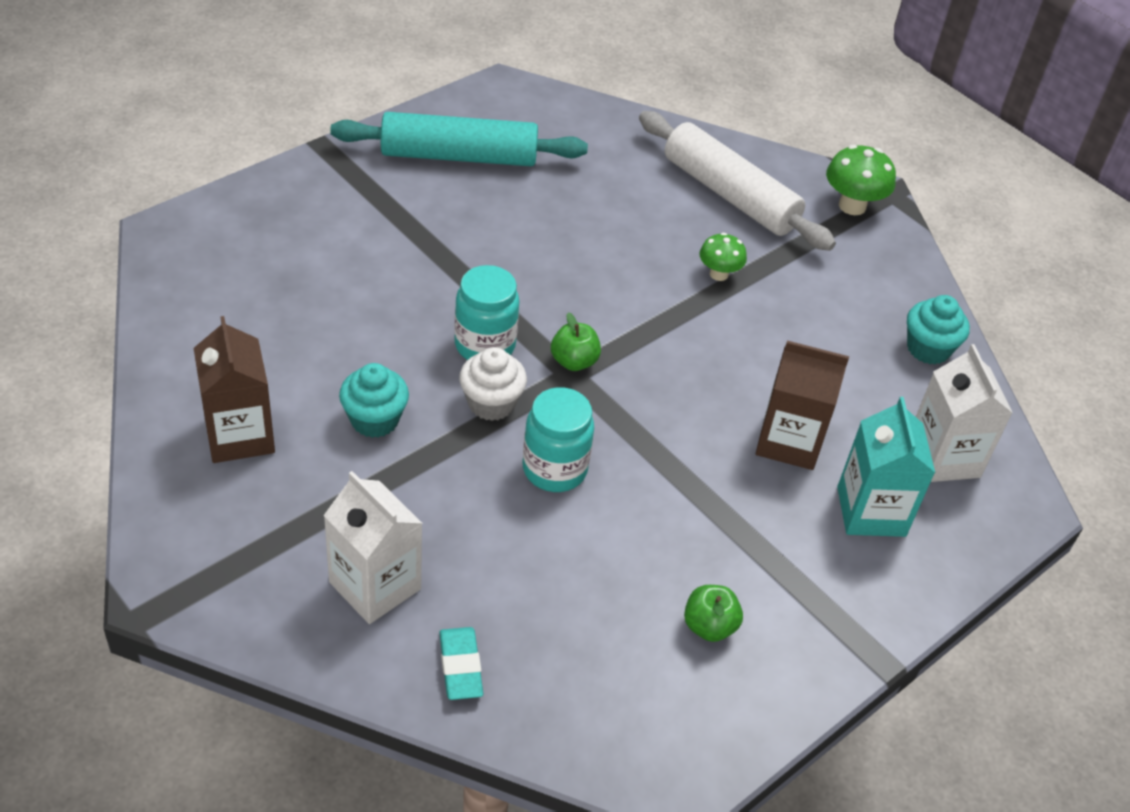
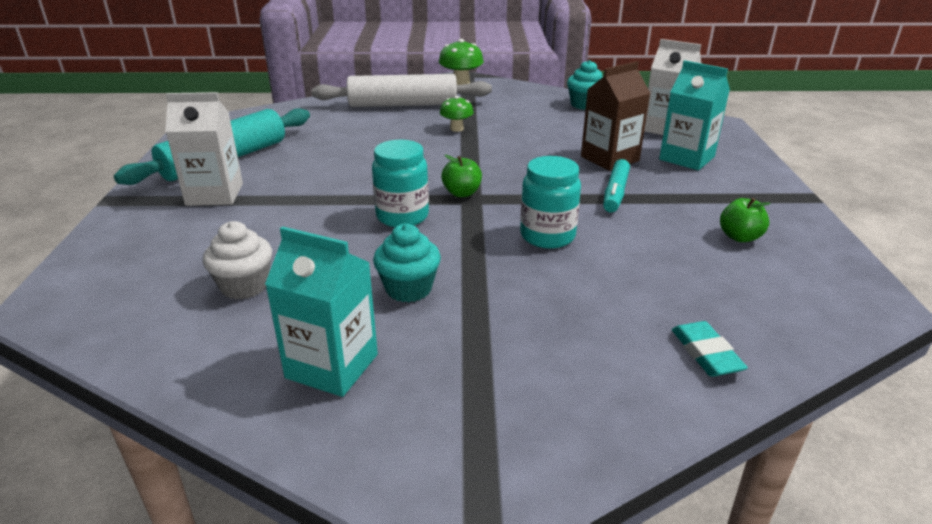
camera: 45 degrees left, 15 degrees down
(239, 435) = (332, 366): brown carton -> turquoise carton
(375, 585) = (582, 362): white carton -> white carton (215, 194)
(460, 666) = (706, 353): turquoise eraser -> turquoise eraser turned 45 degrees clockwise
(491, 403) = (458, 235): white cupcake -> white cupcake (244, 286)
(704, 482) = (615, 193): none -> turquoise marker

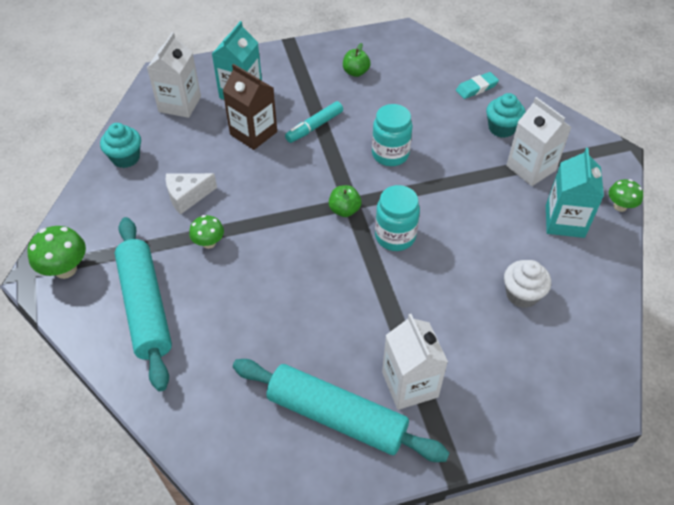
camera: 105 degrees left, 20 degrees up
(317, 455) = (620, 206): none -> green mushroom
(403, 105) = (146, 307): white rolling pin -> turquoise rolling pin
(408, 289) = (481, 208): turquoise cupcake -> turquoise cupcake (501, 128)
(469, 363) = (531, 168): none -> white carton
(521, 124) = (187, 196): none -> white cheese
(615, 193) = (314, 127): turquoise marker -> turquoise marker turned 135 degrees clockwise

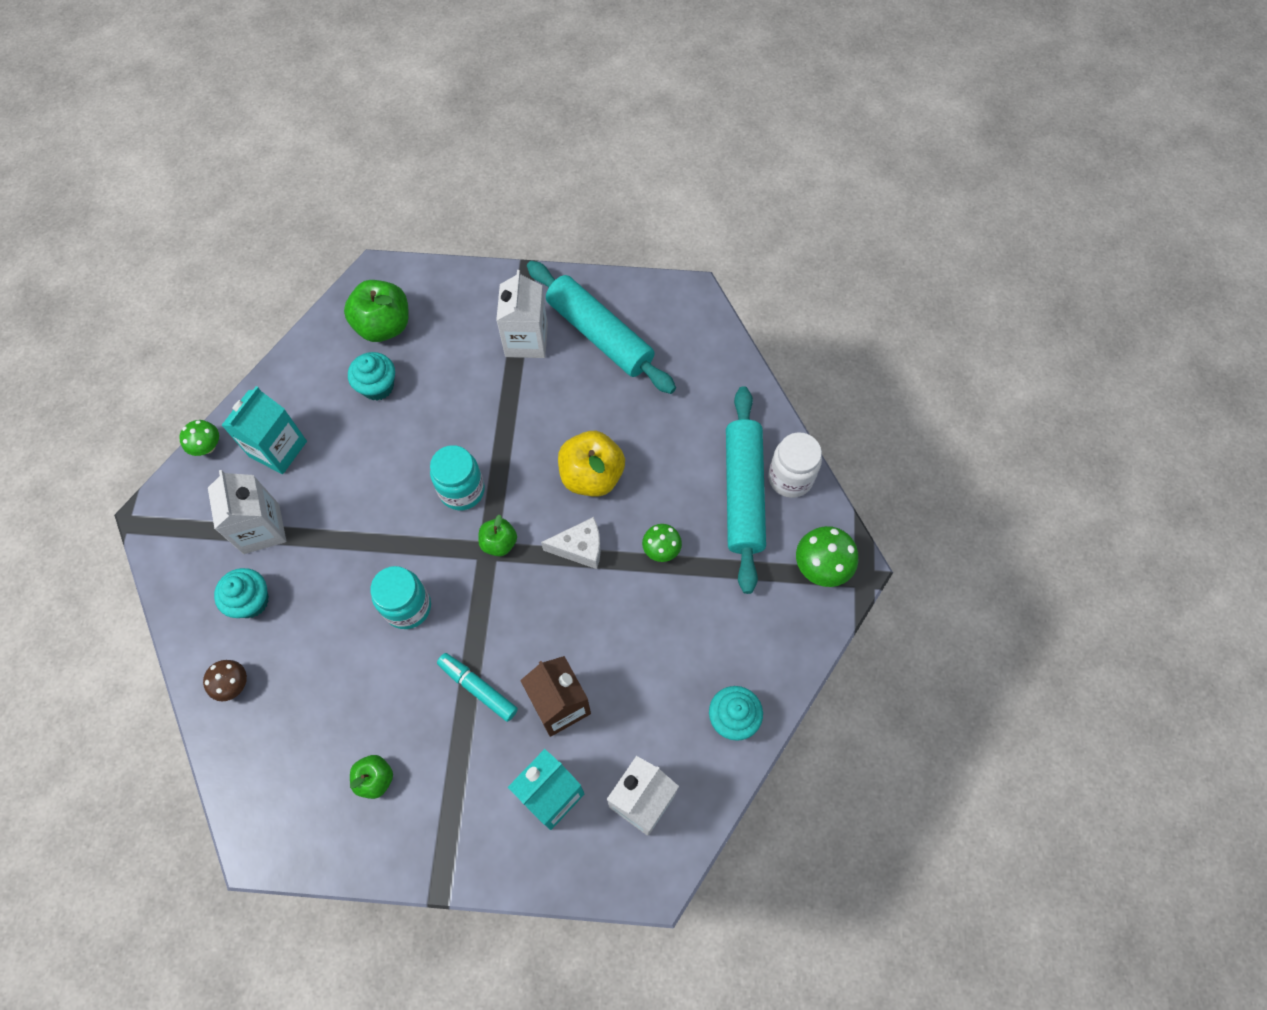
camera: 160 degrees left, 15 degrees up
(102, 333) = (790, 478): none -> white jar
(187, 196) = (669, 625): white cheese -> white cheese (580, 548)
(289, 280) = (592, 475): none -> yellow apple
(314, 127) = (478, 688): turquoise marker -> turquoise marker turned 120 degrees counterclockwise
(476, 88) = (233, 684): turquoise eraser -> brown mushroom
(522, 294) = (377, 386): white cupcake -> turquoise cupcake
(558, 352) = (384, 325): none -> green apple

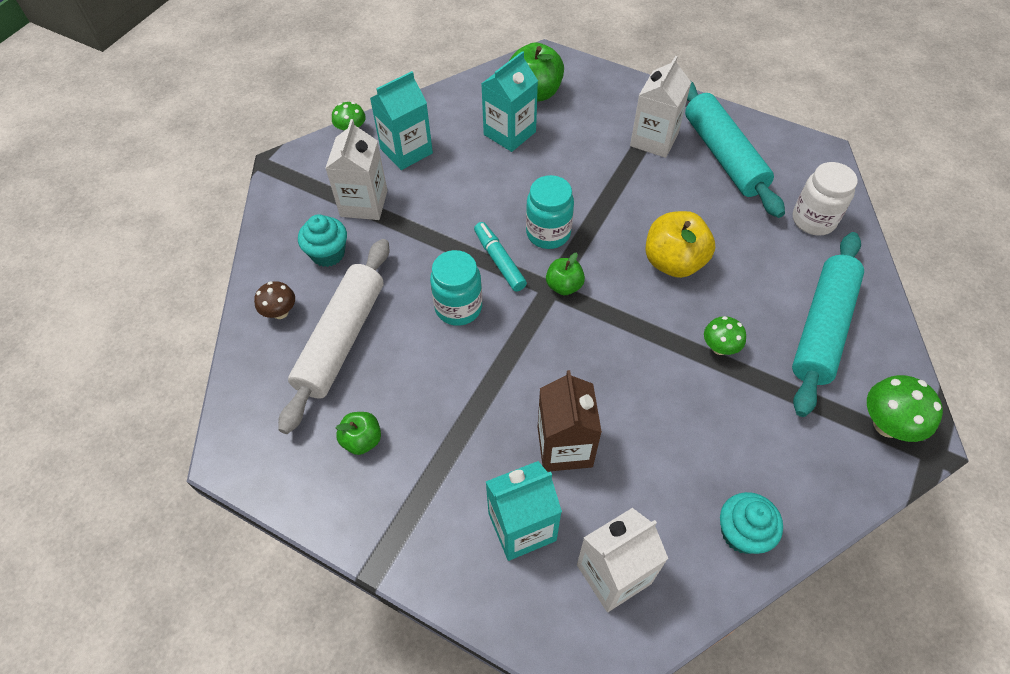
camera: 25 degrees right, 10 degrees down
(308, 687) = (341, 339): none -> white rolling pin
(377, 386) = (509, 133): turquoise cupcake -> turquoise carton
(478, 688) = (492, 400): turquoise marker -> turquoise marker (499, 261)
(580, 548) = (639, 317): white cheese -> none
(790, 478) = (876, 332): white jar -> white jar (813, 220)

